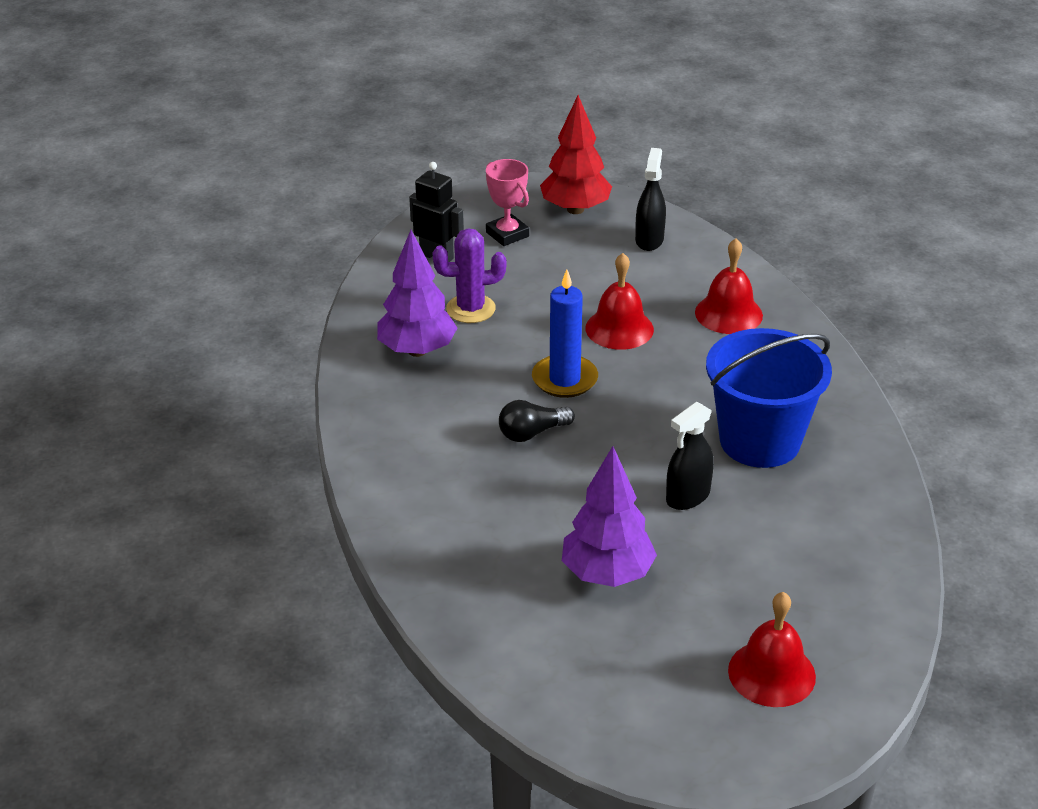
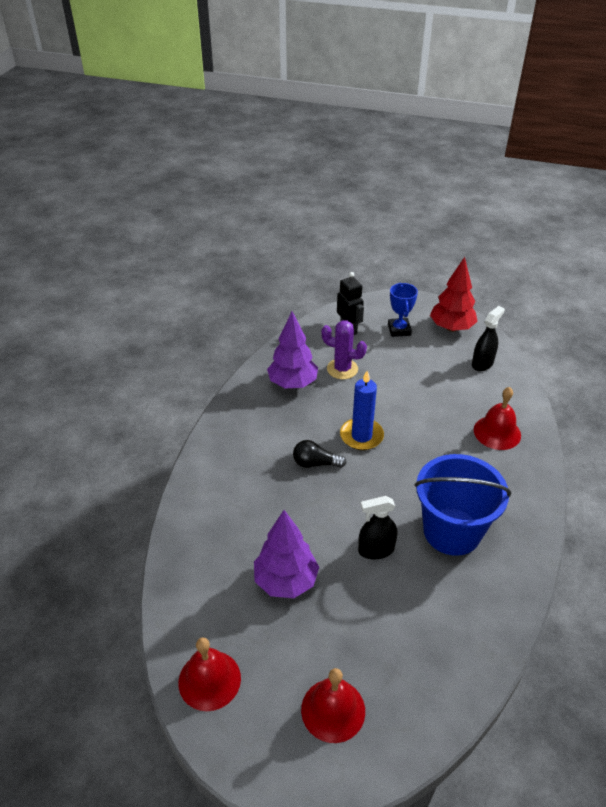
camera: 30 degrees right, 5 degrees up
(507, 234) = (399, 330): pink trophy -> blue trophy
(619, 328) = (420, 415): red bell -> red bell (209, 680)

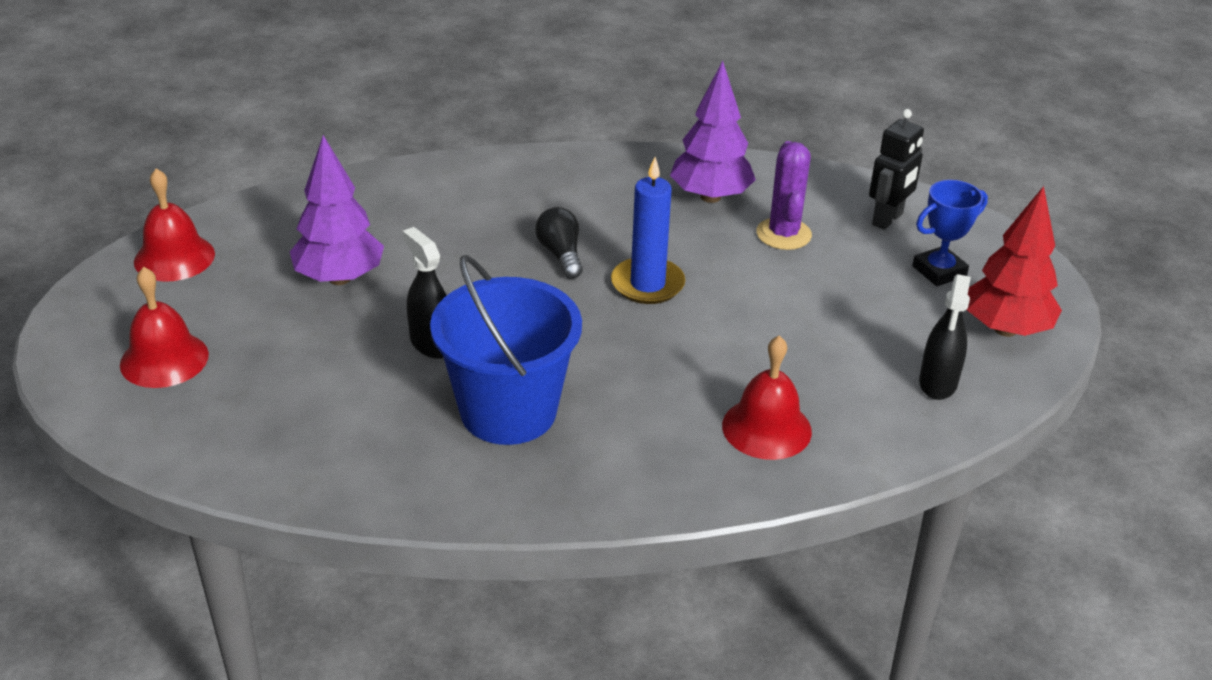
camera: 65 degrees right, 5 degrees down
(482, 363) = (938, 383): black spray bottle -> black spray bottle turned 90 degrees clockwise

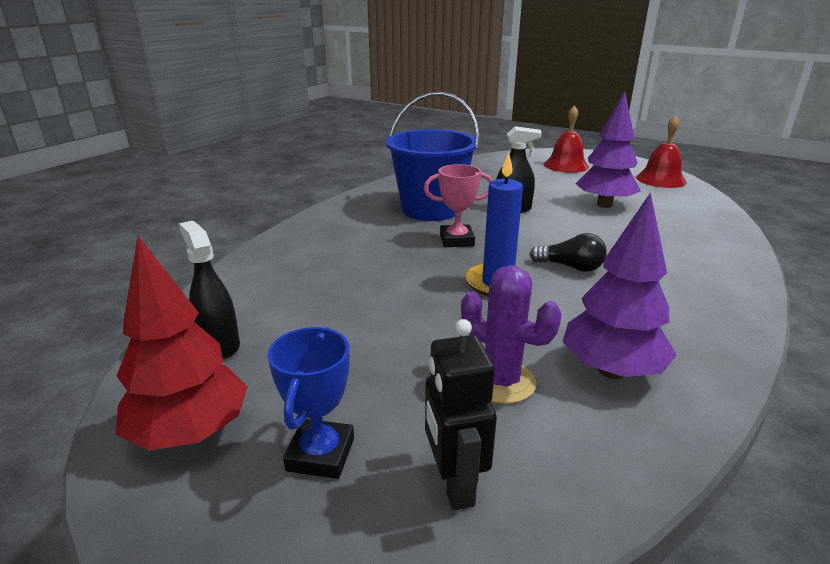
camera: 130 degrees right, 10 degrees down
(581, 347) = (456, 240): none -> pink trophy
(766, 428) = (305, 262): red bell -> none

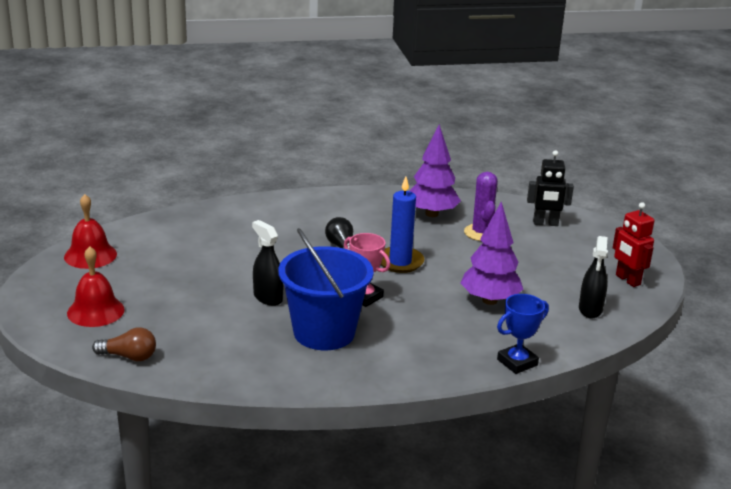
camera: 135 degrees left, 0 degrees up
(190, 433) = (627, 280): red tree -> red robot
(320, 454) = (582, 250): blue trophy -> blue trophy (517, 362)
(454, 484) = (545, 223): black robot -> black robot turned 60 degrees clockwise
(495, 161) = (129, 357): none -> brown light bulb
(604, 205) = (201, 264): purple tree -> purple tree (489, 300)

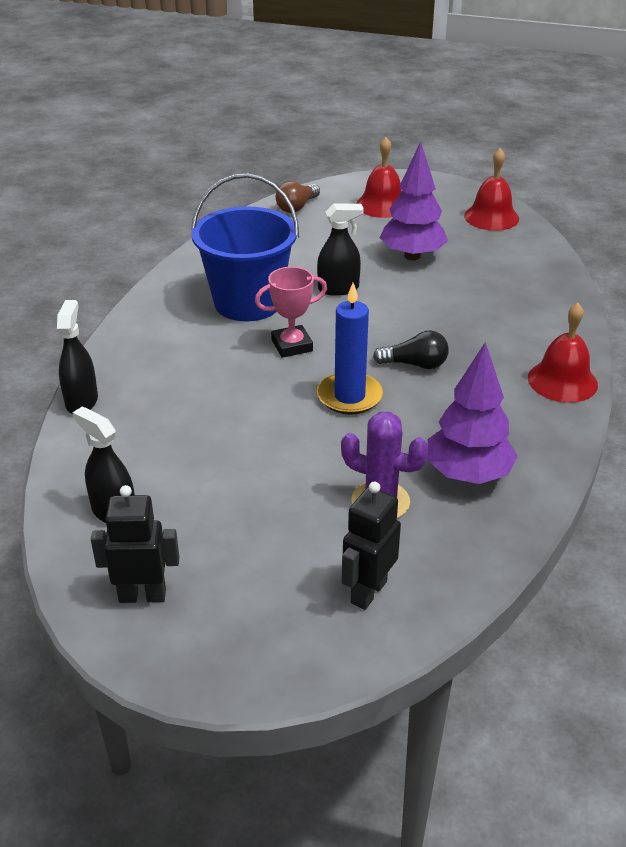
camera: 120 degrees right, 10 degrees up
(313, 200) = (562, 381): none -> red bell
(489, 300) = (209, 433): purple tree -> purple tree (412, 256)
(517, 362) = (81, 401): blue trophy -> black spray bottle
(627, 280) = (142, 595): red robot -> black robot

